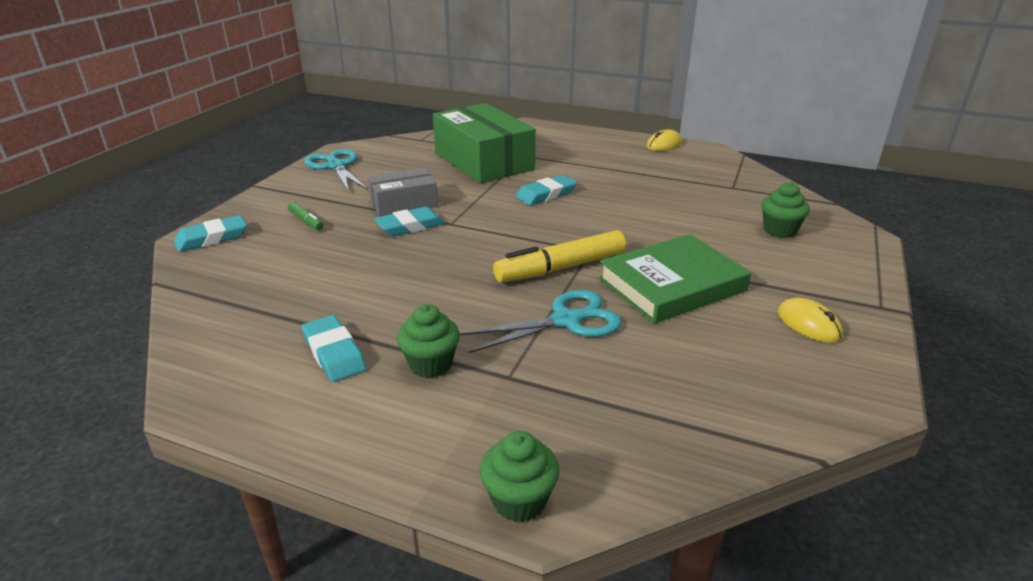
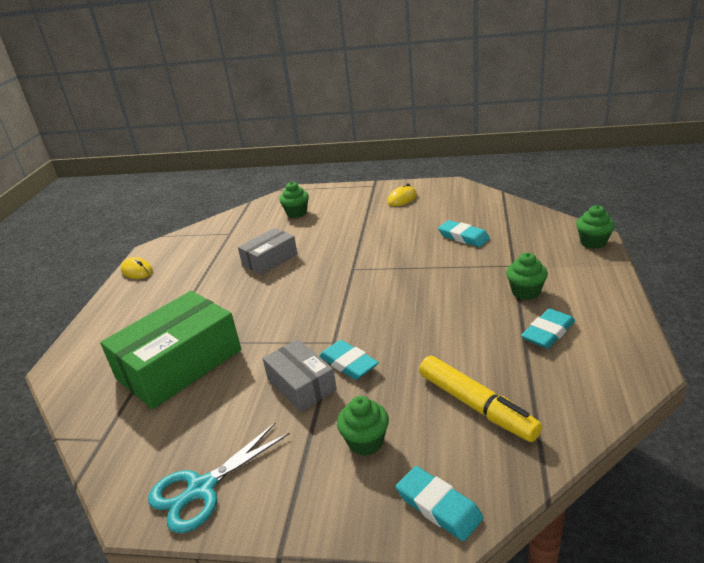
camera: 100 degrees left, 0 degrees up
(306, 221) = (365, 442): green marker -> green cupcake
(546, 194) = (259, 307): turquoise eraser -> turquoise eraser (463, 237)
(561, 268) = (384, 274): yellow marker -> yellow marker (476, 406)
(567, 320) = (446, 259): turquoise scissors -> none
(647, 205) = (270, 259): none -> grey box
(672, 285) = (383, 235): green book -> none

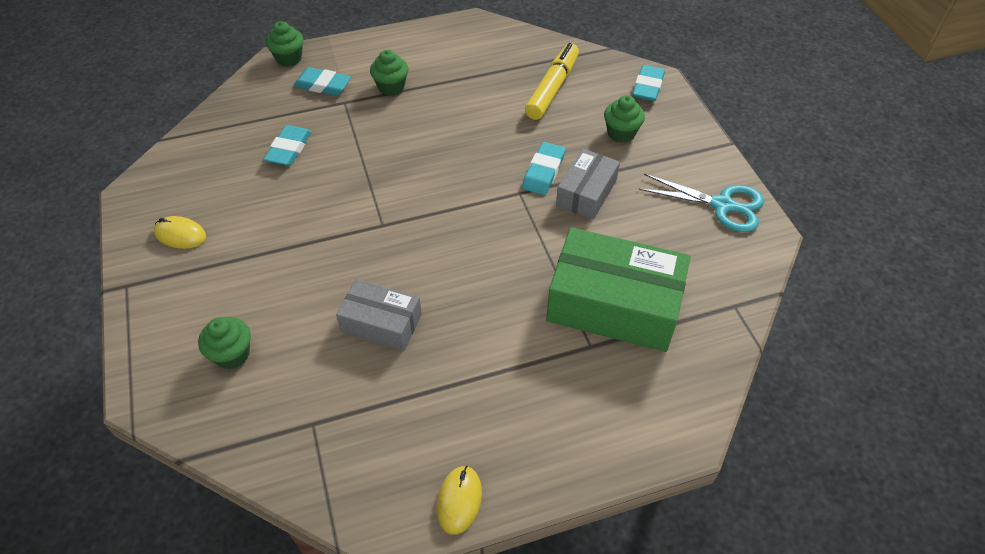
camera: 120 degrees left, 20 degrees up
(548, 332) = (447, 67): turquoise eraser -> turquoise eraser (323, 85)

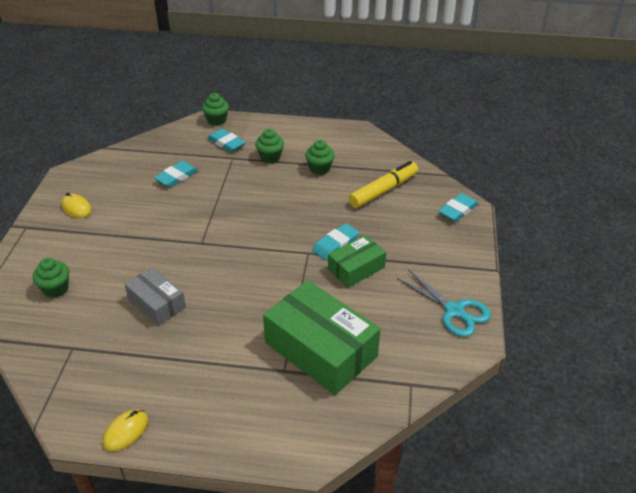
camera: 25 degrees right, 10 degrees down
(586, 193) = (356, 268): grey box -> green box
(621, 133) = (412, 236): green cupcake -> green cupcake (319, 168)

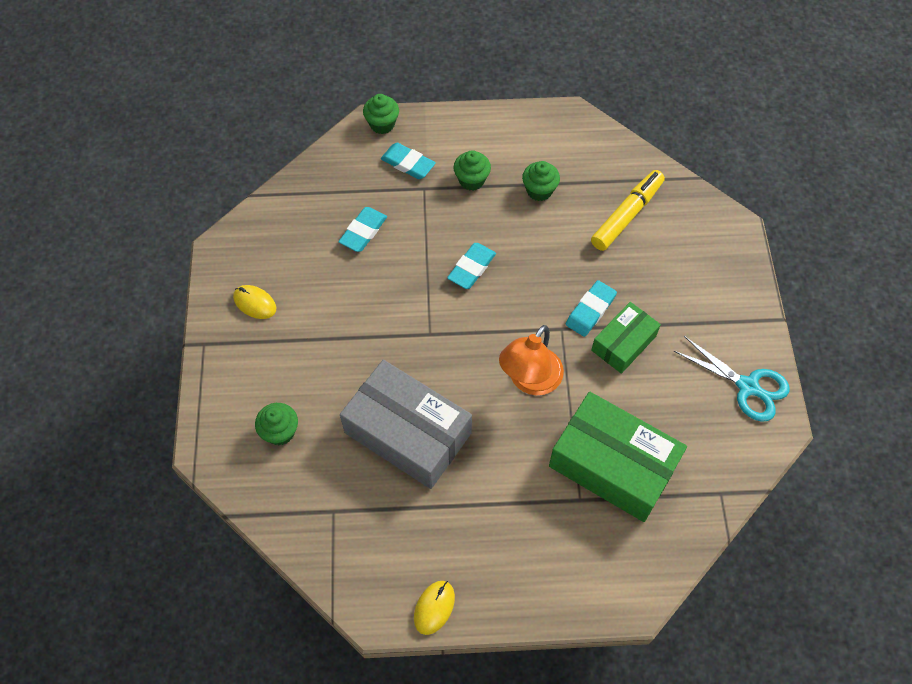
camera: 10 degrees left, 20 degrees up
(157, 303) = (408, 433): grey box -> grey box, size x1.78
(270, 282) = (529, 381): none -> orange lamp
(458, 210) = (722, 234): turquoise eraser -> turquoise eraser (471, 268)

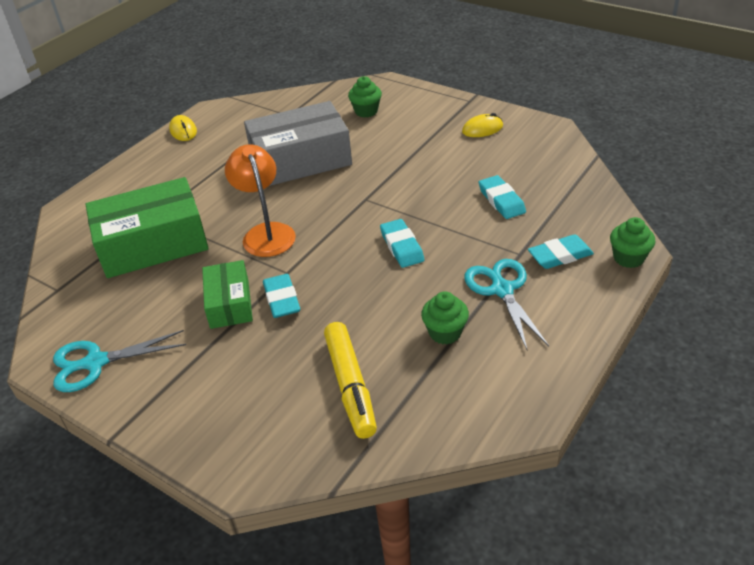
camera: 130 degrees right, 20 degrees down
(471, 180) = (501, 289): green cupcake -> turquoise scissors

